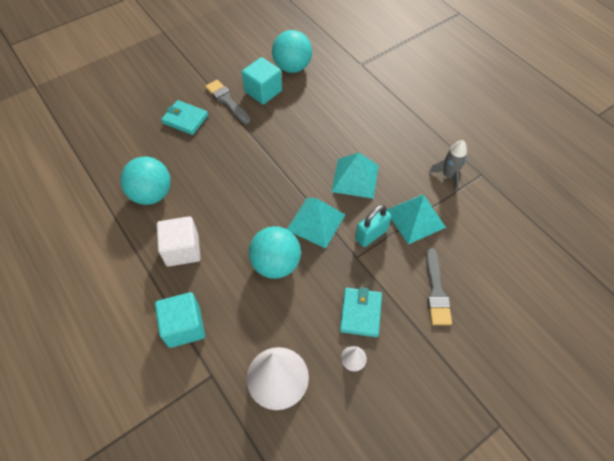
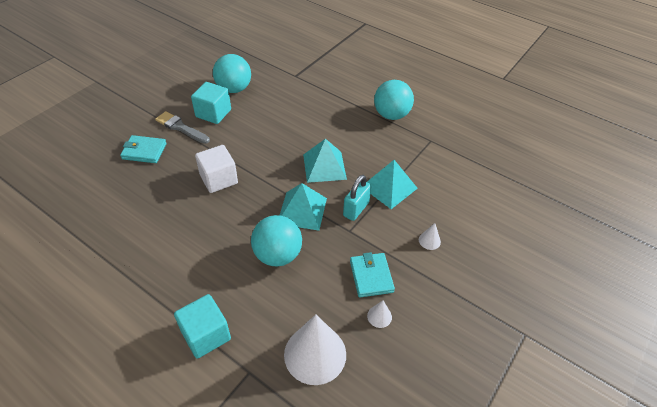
camera: 20 degrees left, 10 degrees down
(152, 194) = (131, 224): turquoise ball -> turquoise ball (391, 115)
(182, 250) = (180, 266): white cube -> white cube (219, 179)
(436, 291) = (429, 240): grey brush -> white cone
(448, 176) = (403, 147): grey rocket -> none

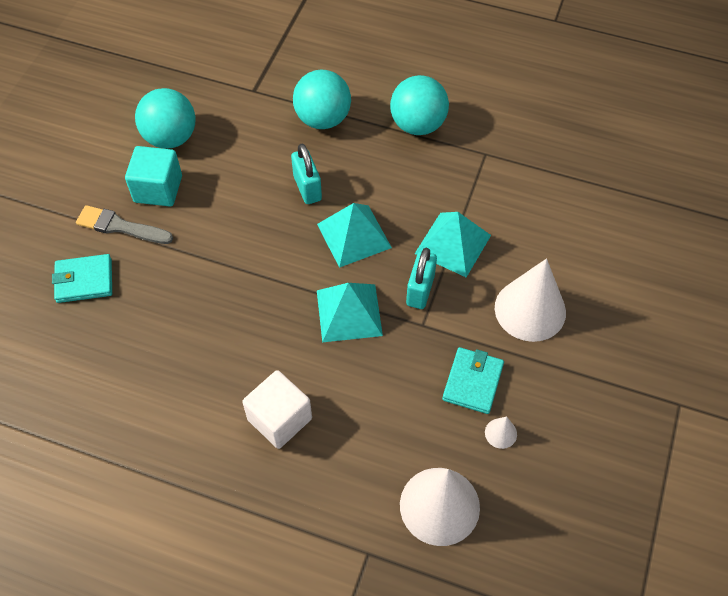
camera: 15 degrees left, 10 degrees up
(206, 335) = (294, 523): turquoise cube -> none
(219, 179) = (214, 296): white cube -> white cube (279, 419)
(277, 255) = (341, 387): turquoise ball -> turquoise ball (323, 119)
(305, 133) = (307, 188): none -> turquoise padlock
(371, 276) = (472, 382): turquoise wallet -> turquoise wallet turned 45 degrees clockwise
(429, 240) = (530, 310): white cone -> white cone, size x2.38

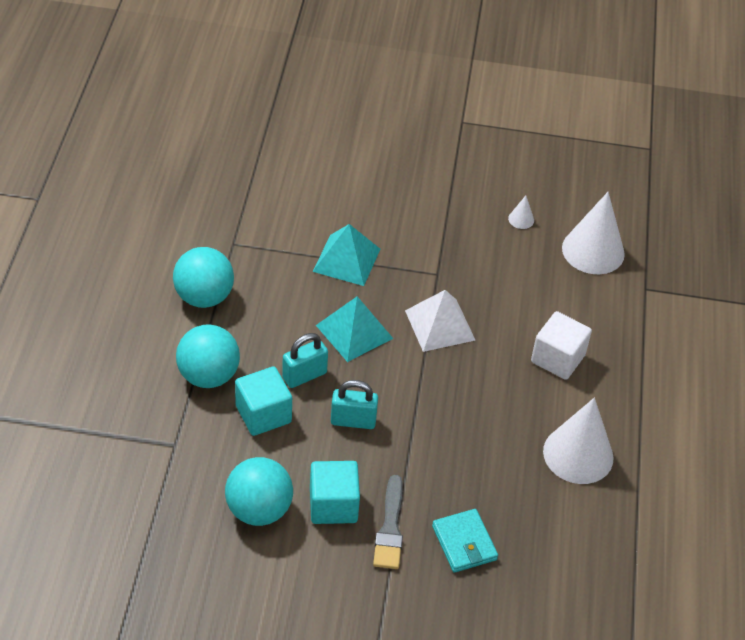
camera: 105 degrees left, 10 degrees down
(270, 152) = (263, 414): none -> turquoise cube
(349, 312) = (439, 325): turquoise pyramid -> white pyramid
(420, 290) = (402, 278): turquoise padlock -> turquoise padlock (353, 421)
(472, 382) = (482, 238): turquoise wallet -> none
(530, 310) = (402, 206): white cone -> white cone (578, 454)

